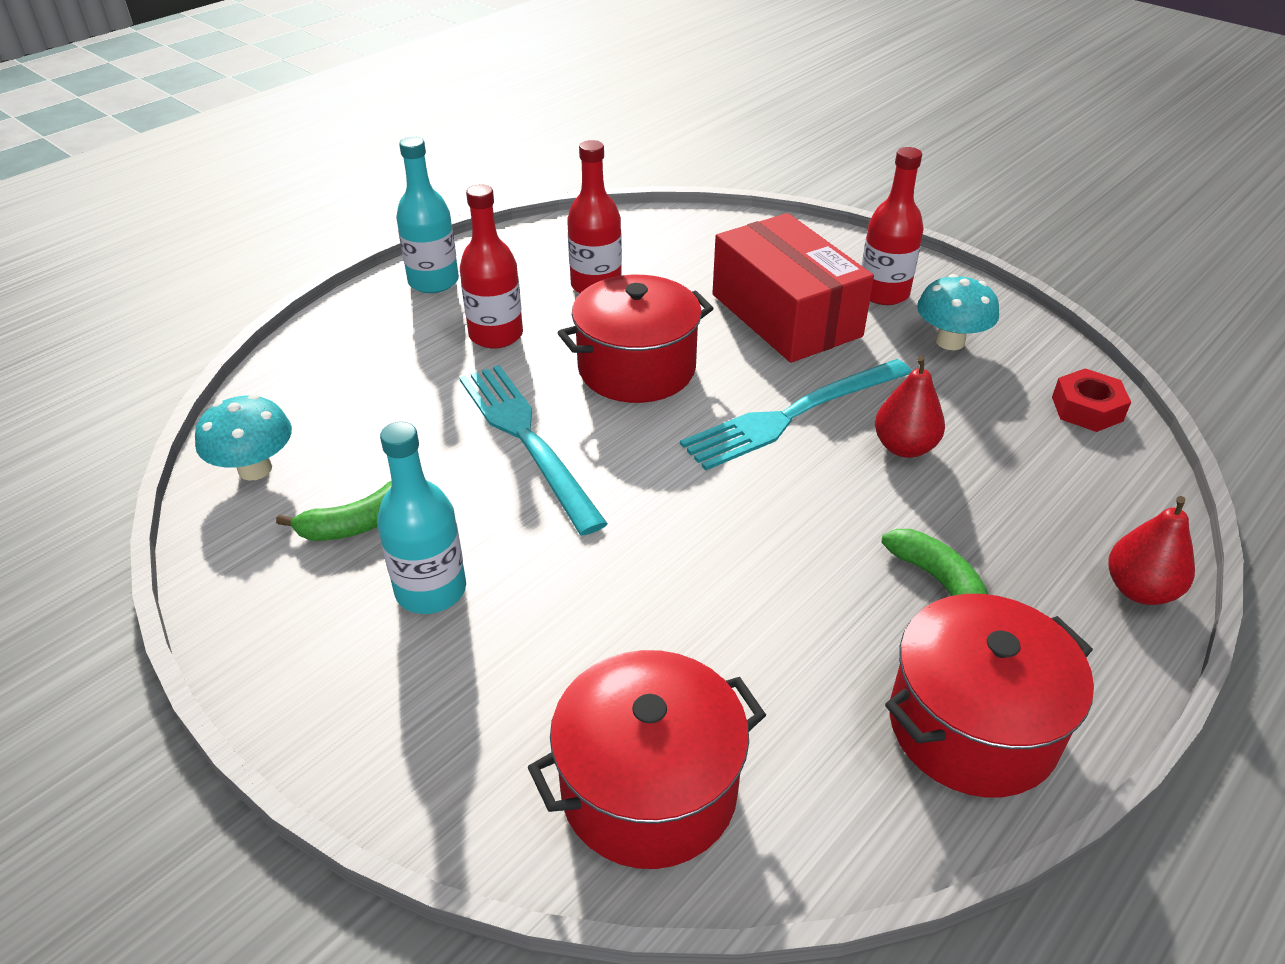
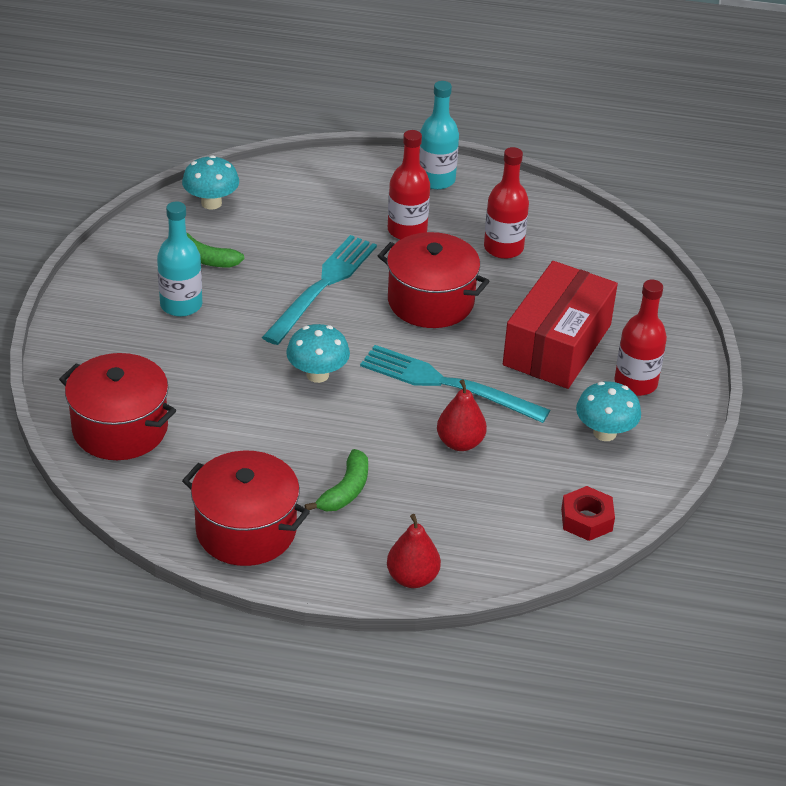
camera: 55 degrees right, 0 degrees up
(693, 514) = (317, 375): none -> turquoise mushroom

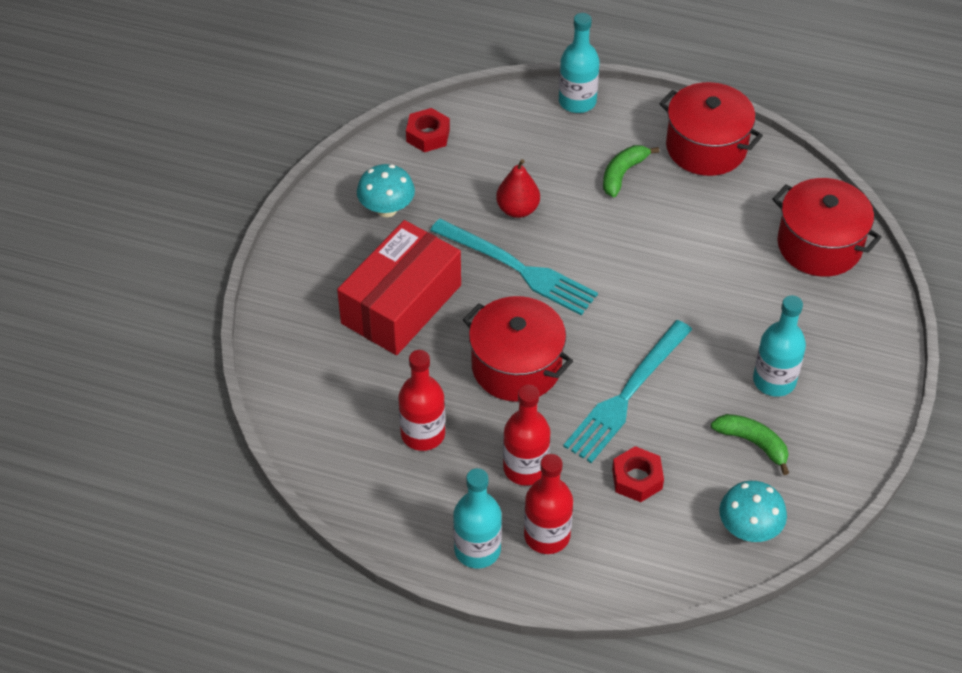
camera: 170 degrees left, 10 degrees up
(308, 229) = (637, 479): none -> red nut
(317, 375) = (639, 288): turquoise mushroom -> none
(412, 578) = (577, 101): red pear -> turquoise bottle
(635, 383) = (340, 257): red bottle -> red bottle (547, 535)

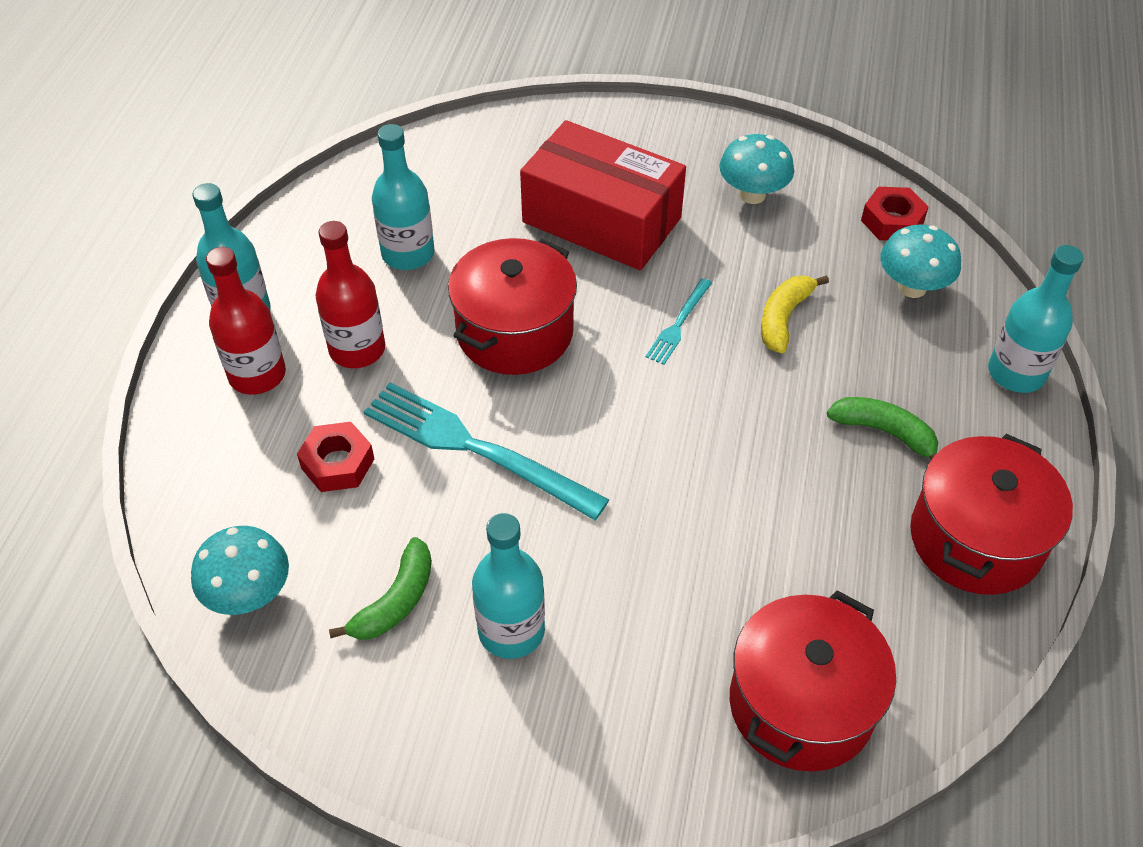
camera: 85 degrees right, 0 degrees up
(423, 434) = (408, 254): red bottle -> turquoise bottle
(495, 137) = (912, 287): none -> turquoise mushroom
(517, 209) = (783, 318): red pear -> yellow banana
(517, 268) = (679, 323): turquoise fork -> turquoise fork, size x0.48

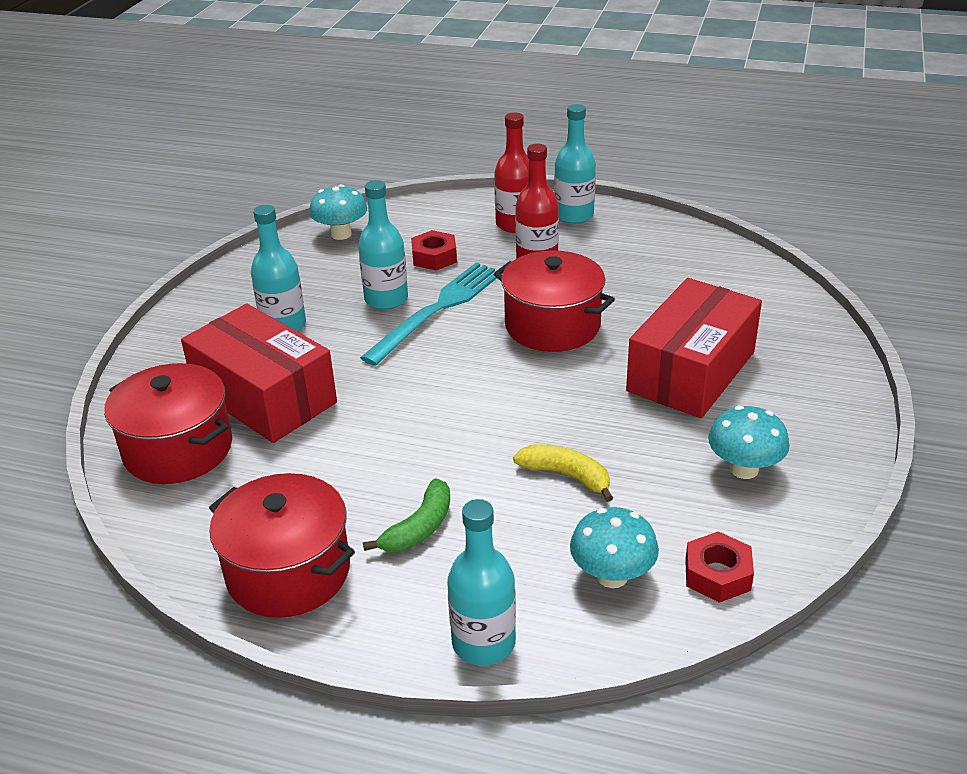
camera: 95 degrees right, 15 degrees down
(395, 601) = (320, 282): green banana -> none
(408, 254) = (638, 276): turquoise bottle -> turquoise bottle (386, 299)
(679, 323) = (560, 410): turquoise fork -> none
(680, 622) = (264, 396): none -> red box

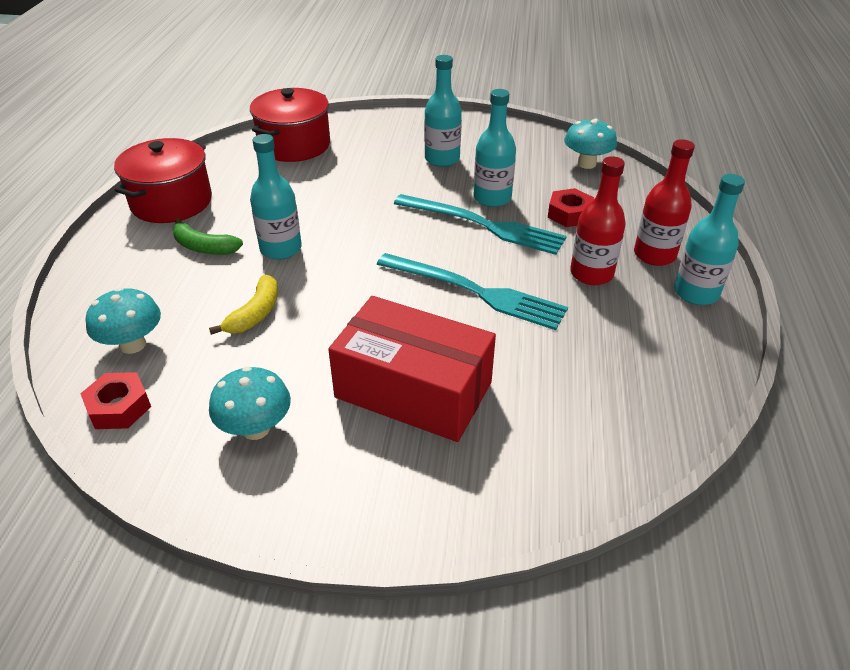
camera: 80 degrees right, 5 degrees up
(264, 396) = (352, 165): red box -> none
(483, 643) = (85, 286): turquoise bottle -> turquoise bottle (281, 249)
(552, 325) = (475, 292): red pot -> turquoise fork

